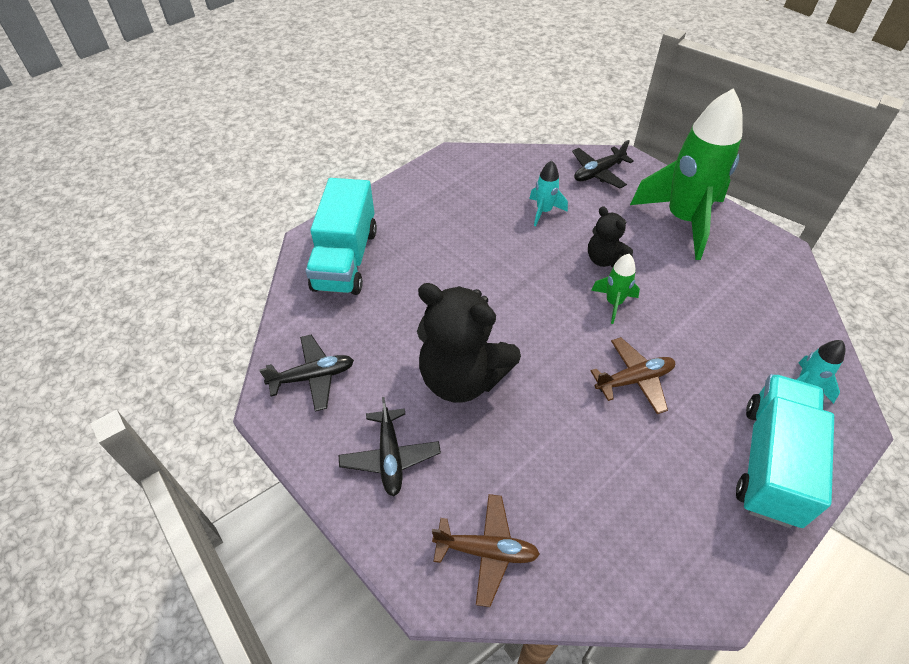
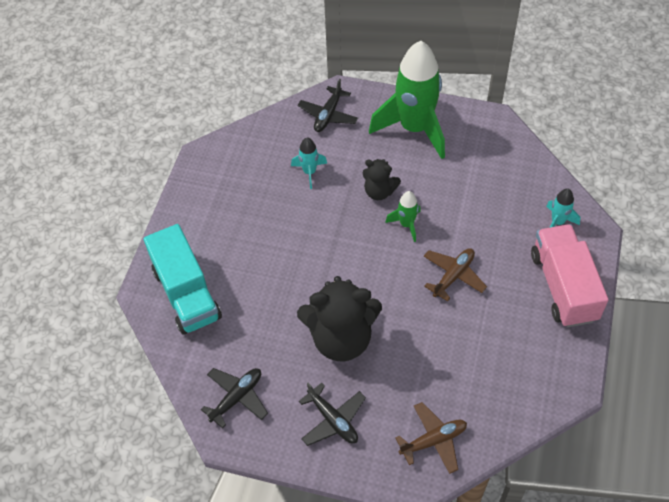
camera: 30 degrees left, 5 degrees up
(771, 463) = (563, 286): turquoise truck -> pink truck

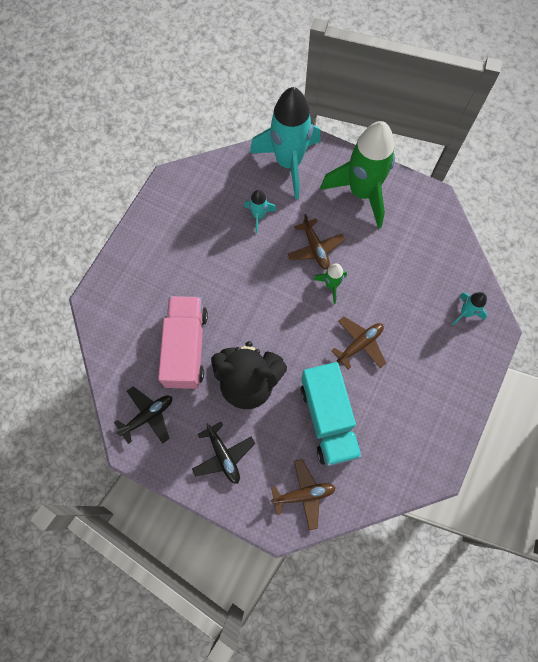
camera: 10 degrees right, 15 degrees up
(186, 294) = (127, 310): turquoise truck -> turquoise truck (328, 419)
(328, 115) = (288, 163): black plane -> turquoise rocket
(379, 191) = (315, 248): black teddy bear -> brown plane
(563, 286) = (454, 376): pink truck -> pink truck (186, 348)

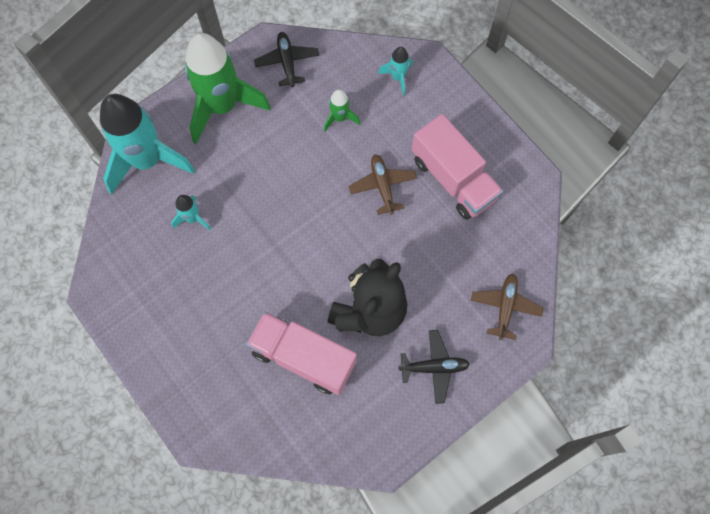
camera: 65 degrees left, 0 degrees up
(148, 416) = (358, 428): black plane -> black plane (287, 62)
(315, 248) = (260, 179): brown plane -> none
(328, 419) = (443, 250): turquoise truck -> none
(331, 286) = (308, 183): green rocket -> green rocket (339, 118)
(397, 400) = (453, 179): none -> pink truck

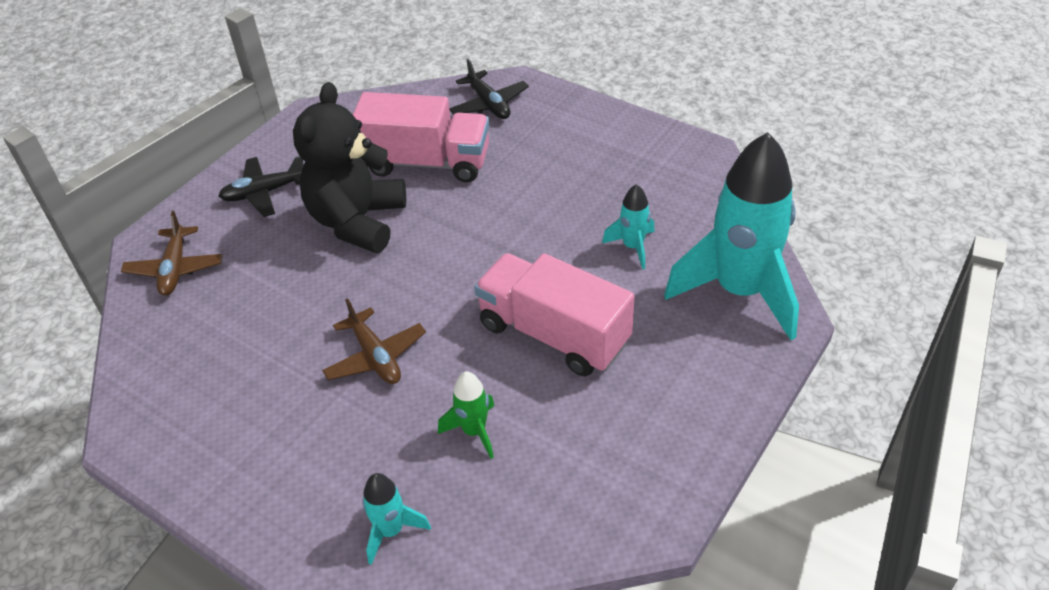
camera: 165 degrees right, 25 degrees down
(222, 106) = (674, 393): green rocket -> none
(287, 62) = (603, 496): black plane -> black plane (489, 104)
(453, 179) = (265, 397): pink truck -> pink truck (554, 334)

